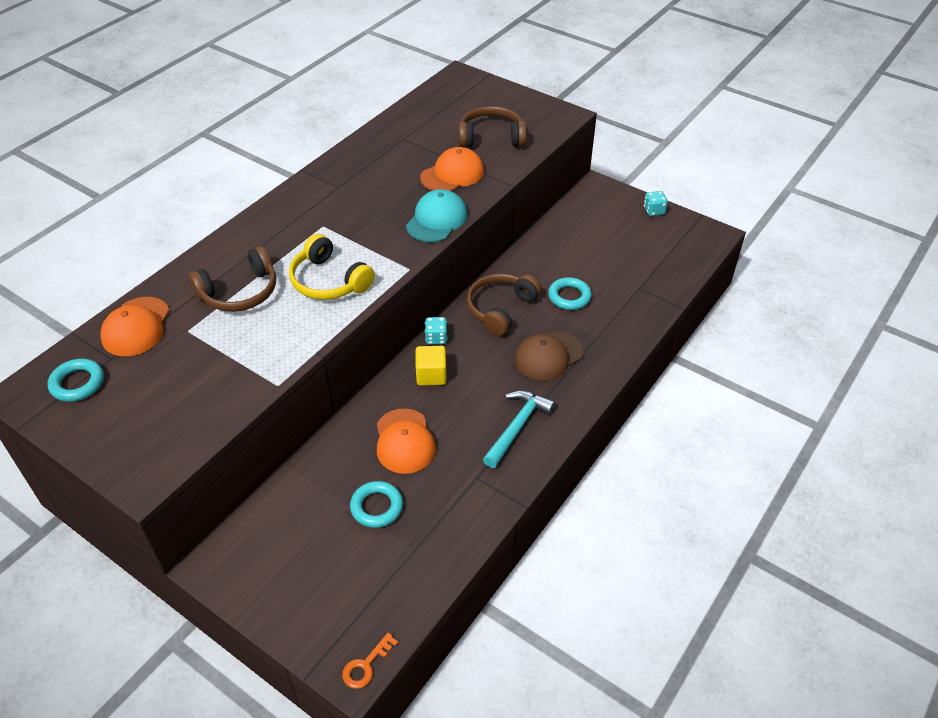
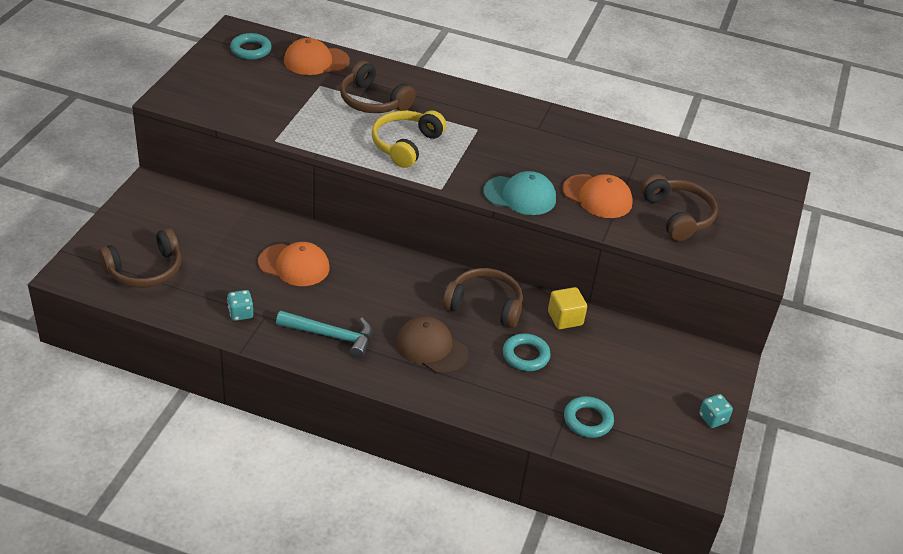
camera: 70 degrees right, 5 degrees down
(366, 665) = (73, 279): orange key -> none
(371, 584) = (145, 270): none -> brown headphones
(376, 507) = (220, 260): turquoise ring -> turquoise ring (588, 420)
(404, 441) = (294, 265): orange cap -> orange cap turned 135 degrees counterclockwise
(431, 375) = (377, 270): yellow cube -> yellow cube (565, 318)
(436, 338) = (426, 266): turquoise dice -> turquoise dice (240, 313)

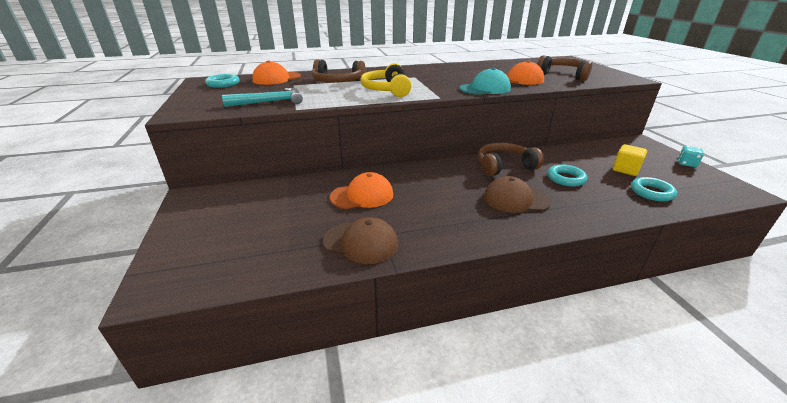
camera: 30 degrees left, 10 degrees down
(145, 270) = (238, 251): brown headphones -> none
(240, 313) = (361, 242): turquoise dice -> brown cap
(331, 336) = (447, 223): turquoise hammer -> turquoise hammer (270, 102)
(565, 318) = (549, 155): yellow cube -> yellow cube (625, 170)

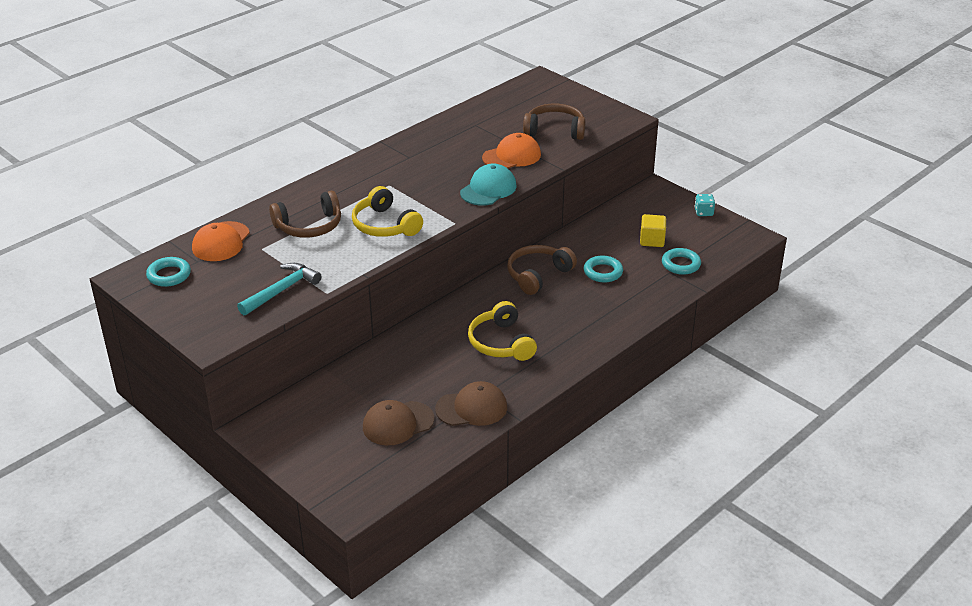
camera: 30 degrees left, 5 degrees up
(362, 195) = (428, 363): orange cap -> none
(435, 200) = (501, 343): none -> yellow headphones
(516, 199) = (571, 315): brown cap -> brown cap (398, 423)

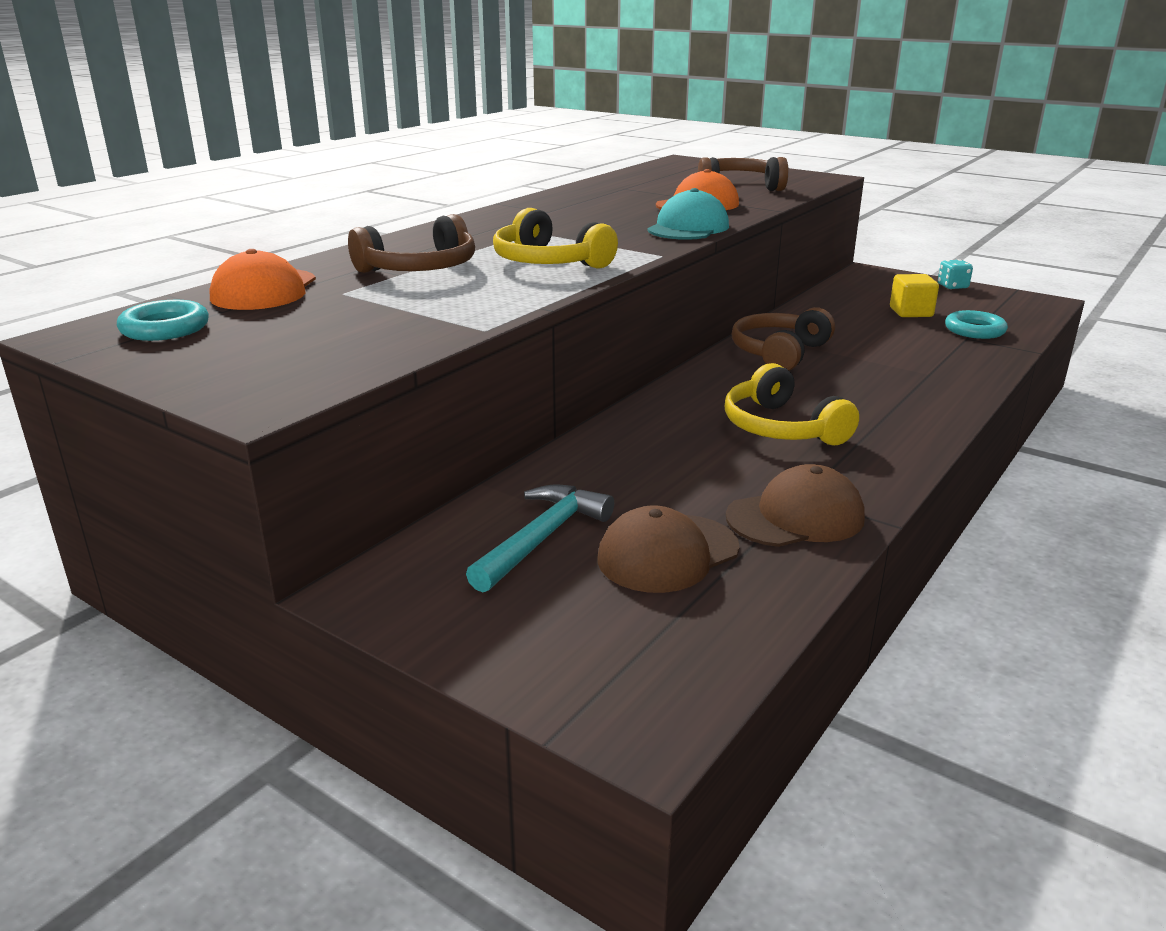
camera: 10 degrees left, 10 degrees down
(282, 290) = (395, 332): turquoise hammer -> turquoise hammer (542, 538)
(603, 272) = (872, 344): turquoise ring -> none

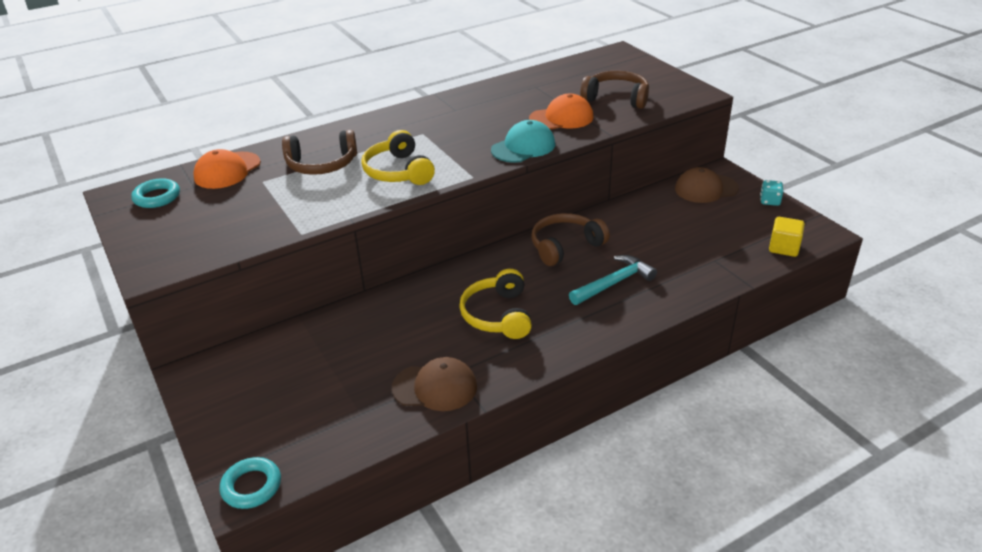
camera: 25 degrees right, 10 degrees up
(542, 538) = (295, 363): turquoise hammer -> turquoise hammer (614, 283)
(667, 553) = (345, 393): brown cap -> brown cap (706, 189)
(911, 312) = (703, 224): yellow cube -> yellow cube (784, 248)
(974, 330) = (730, 253): turquoise ring -> turquoise ring (251, 486)

